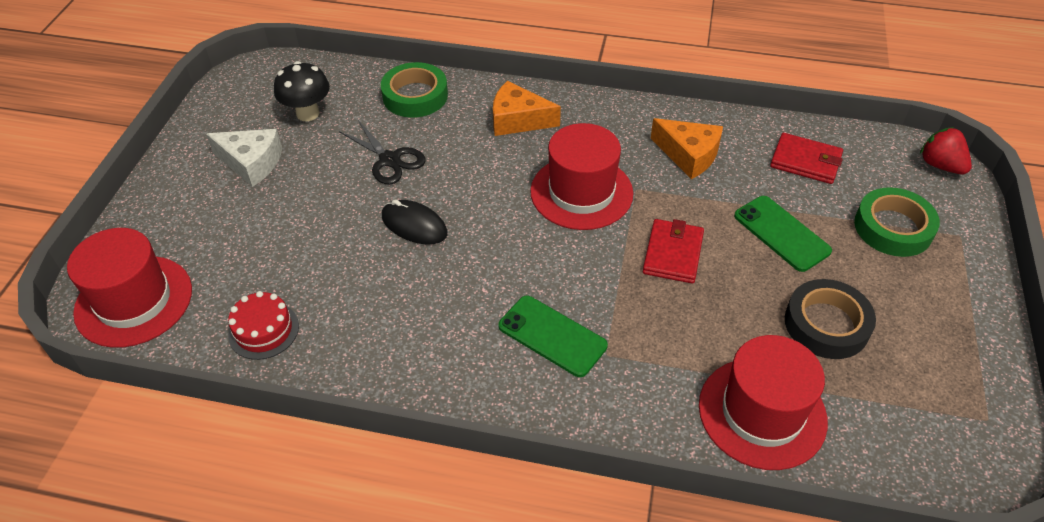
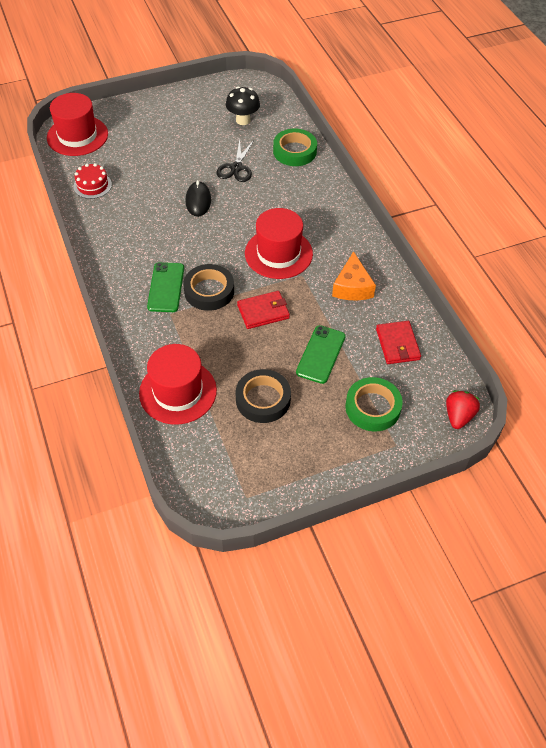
camera: 55 degrees right, 5 degrees up
(251, 163) = (190, 121): white cheese -> none
(518, 120) = (314, 201): orange cheese -> none
(595, 291) = (209, 291): none -> black tape

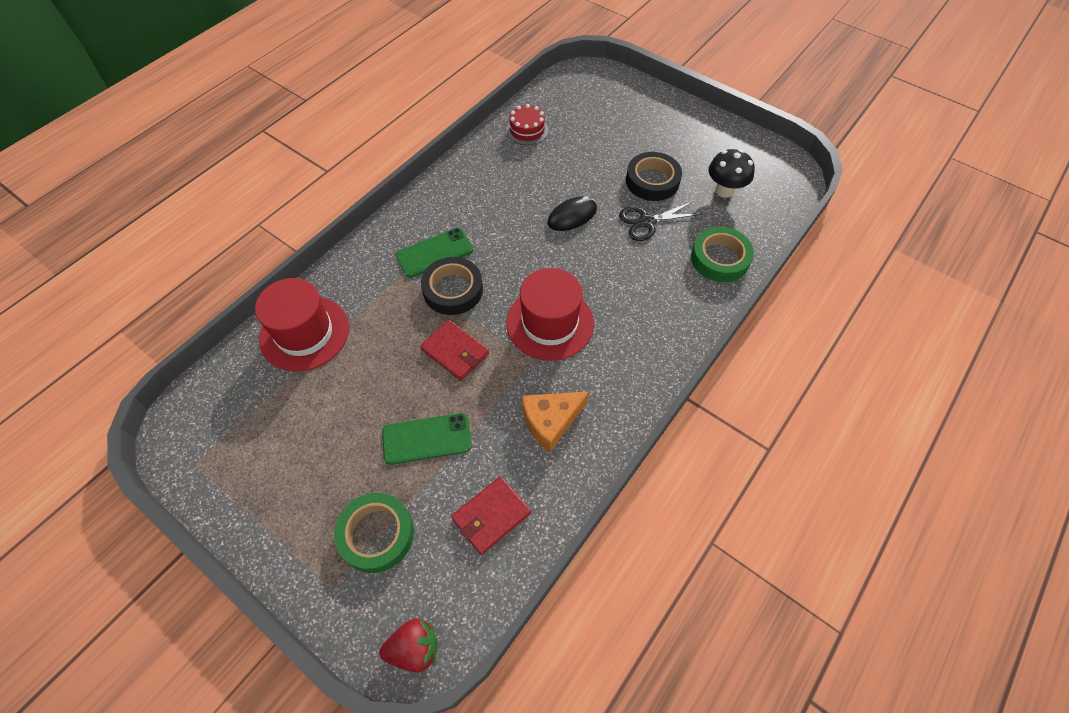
camera: 60 degrees right, 5 degrees up
(77, 136) = (582, 86): red hat -> none
(263, 399) = (332, 413): black tape -> black tape (652, 181)

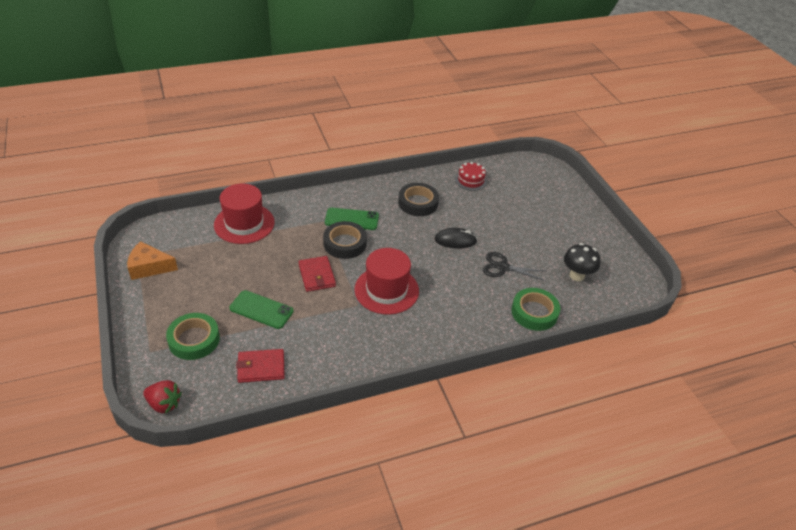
camera: 30 degrees right, 15 degrees down
(551, 421) = (339, 340): orange cheese -> orange cheese (149, 267)
(652, 181) = (529, 246): black tape -> black tape (418, 203)

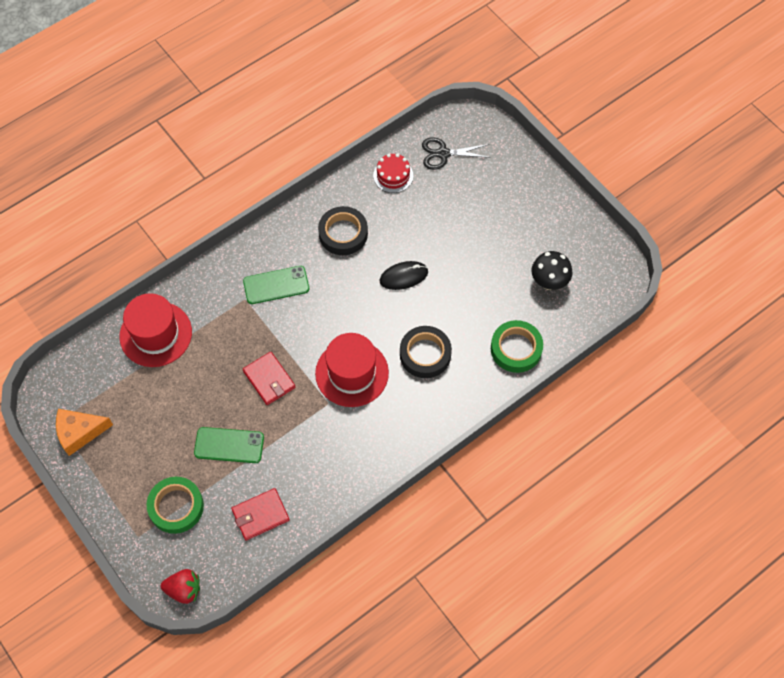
camera: 15 degrees left, 20 degrees up
(345, 243) = (282, 324): black tape -> black tape (425, 354)
(503, 267) = (467, 298): black scissors -> black scissors (443, 153)

